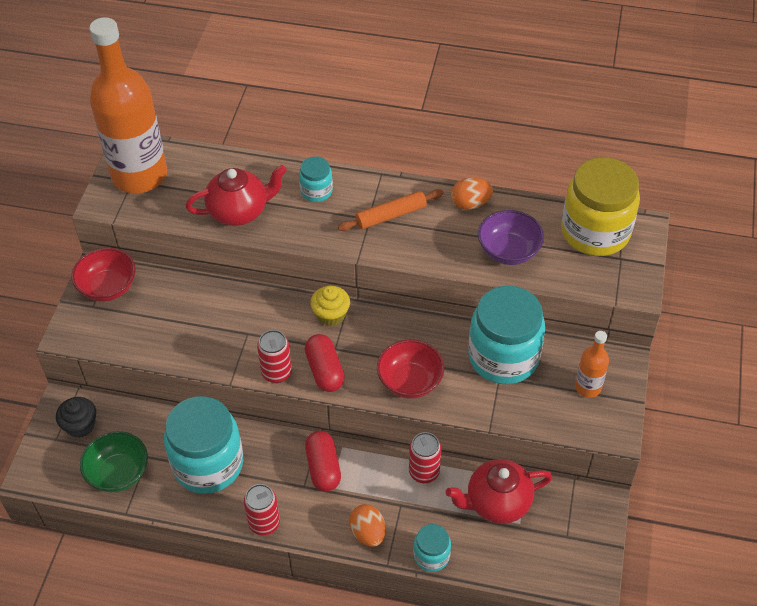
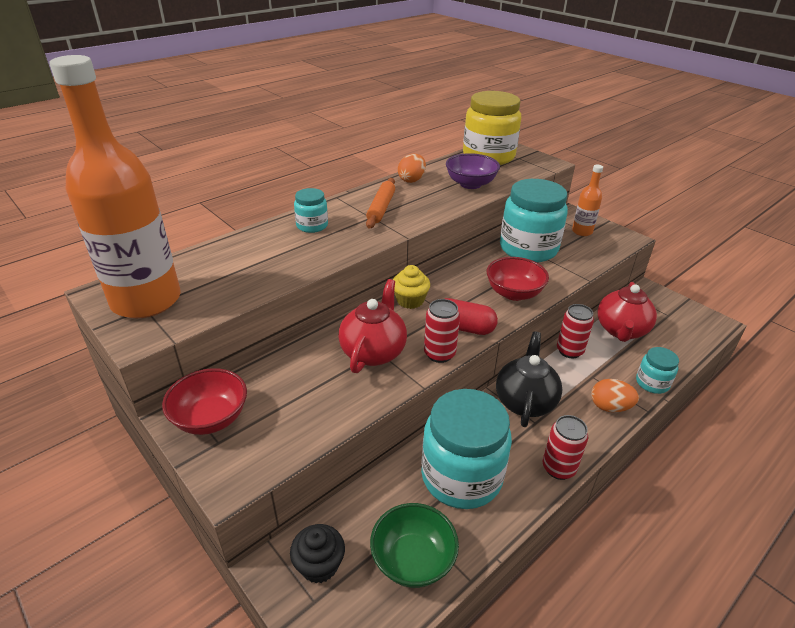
camera: 55 degrees left, 15 degrees down
(239, 211) = (277, 266): red teapot -> red teapot (373, 352)
(323, 468) = (525, 401): red capsule -> black teapot

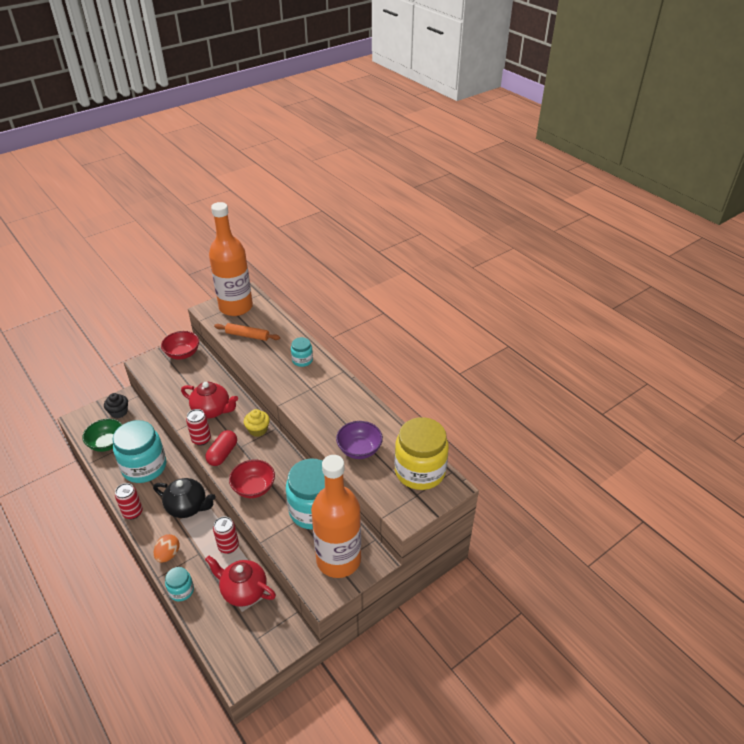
camera: 95 degrees right, 5 degrees up
(381, 208) = (322, 394): orange rolling pin -> orange rolling pin (247, 335)
(411, 180) = (370, 413): orange egg -> none
(582, 231) = (338, 559): orange bottle -> orange bottle, size x2.28

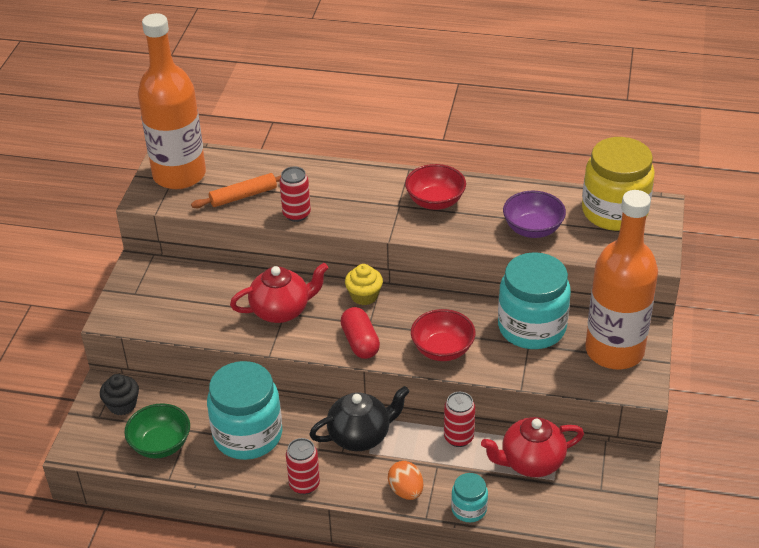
camera: 40 degrees left, 0 degrees up
(182, 354) = (149, 277): red bowl -> red bowl (435, 201)
(201, 439) = (314, 345): red can -> red can (296, 214)
(302, 360) = (348, 184): turquoise jar -> none

